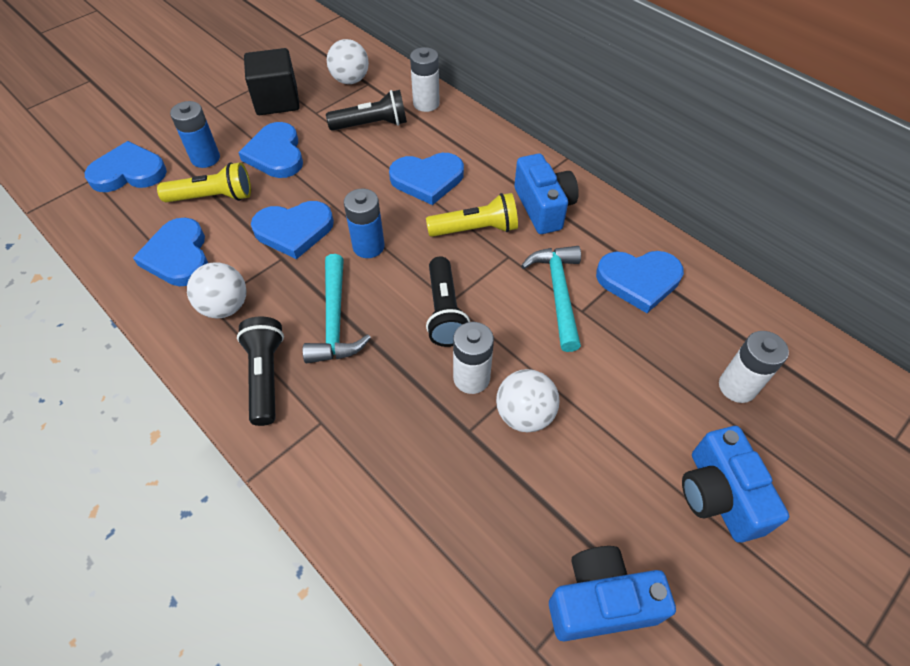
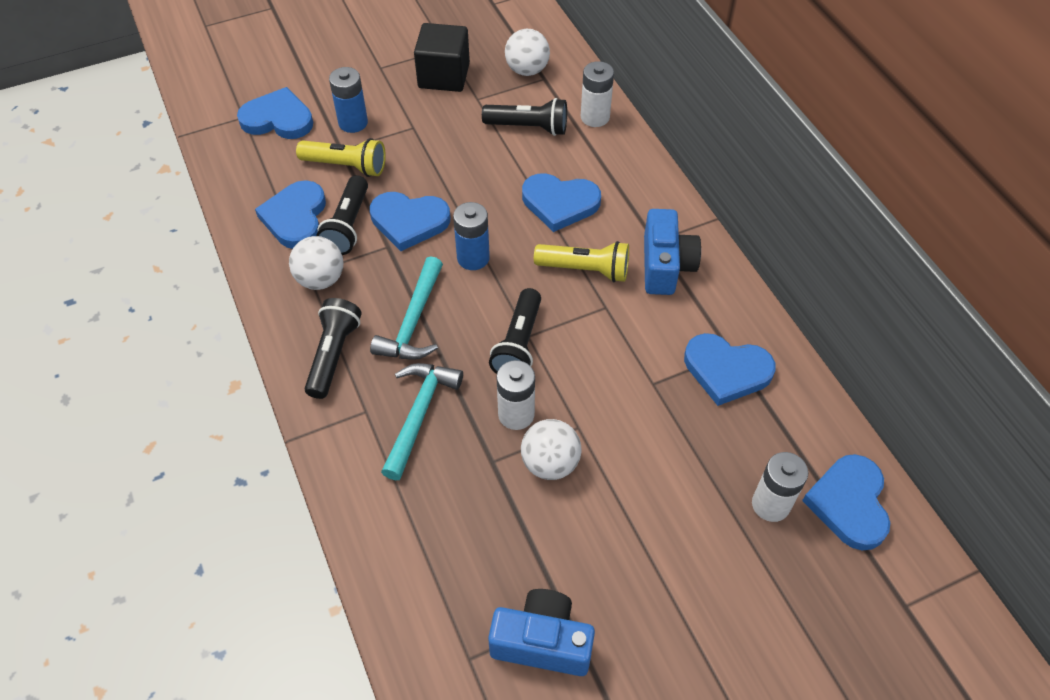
camera: 20 degrees right, 0 degrees up
(234, 250) = (347, 226): none -> black flashlight
(276, 154) = (421, 136): blue heart -> blue heart (849, 503)
(558, 293) = (637, 359): turquoise hammer -> turquoise hammer (419, 414)
(719, 495) = (697, 594): blue camera -> none

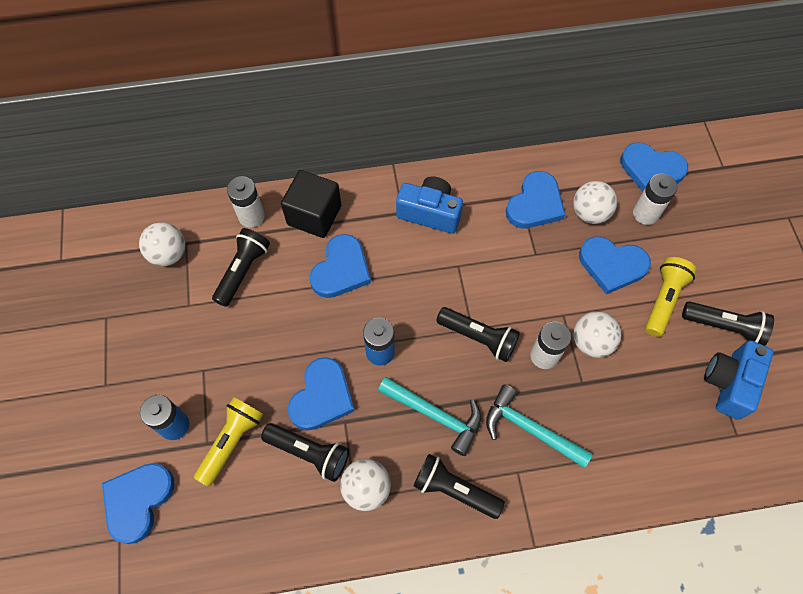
camera: 75 degrees left, 10 degrees up
(295, 217) = (283, 501): blue heart -> blue heart (612, 265)
(444, 76) = (144, 327): black cube -> black cube (314, 215)
(585, 270) = (417, 269): yellow flashlight -> yellow flashlight (663, 300)
(627, 628) = (724, 327): none -> black flashlight
(740, 435) = (589, 213): none -> white ball

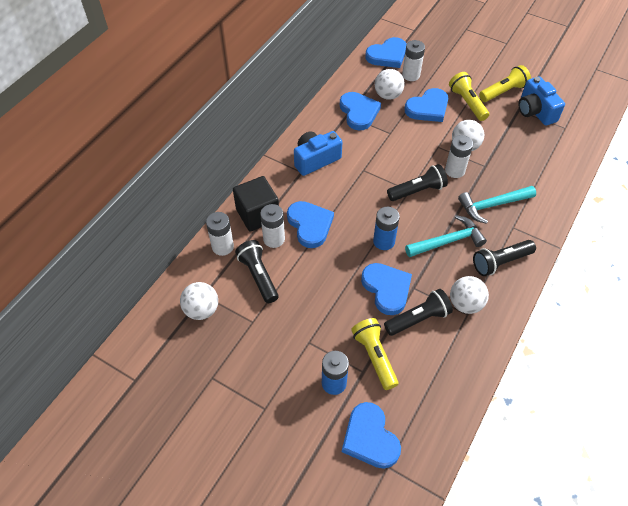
camera: 50 degrees left, 10 degrees down
(297, 251) = (274, 239): none -> white battery
(724, 327) = (503, 92): black flashlight -> yellow flashlight

